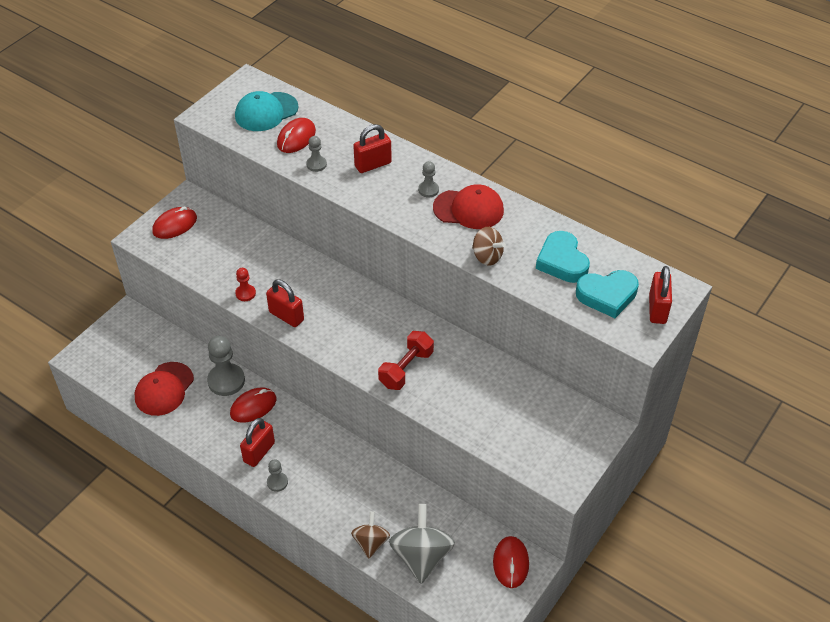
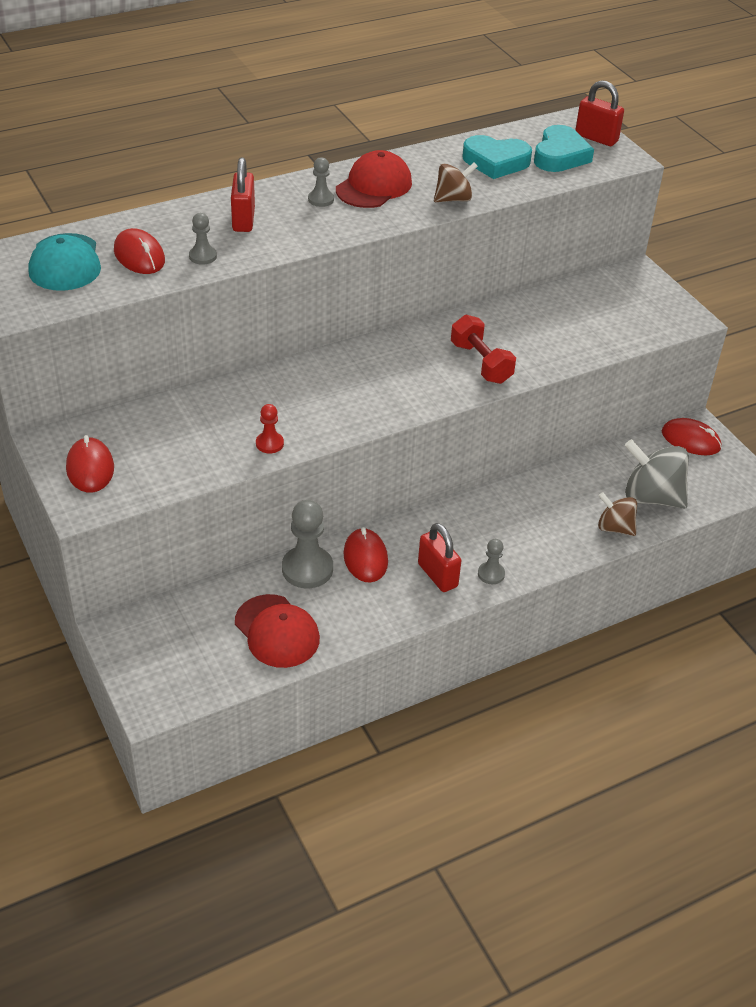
camera: 65 degrees left, 5 degrees down
(286, 316) = (334, 423): red padlock -> none

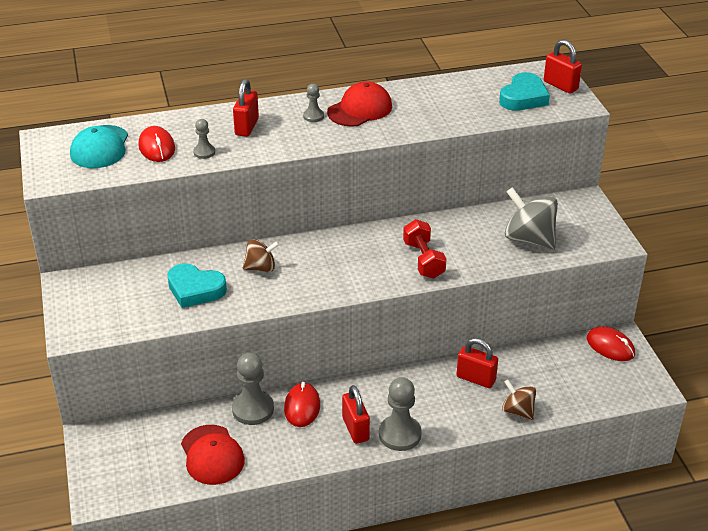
camera: 15 degrees right, 5 degrees down
(90, 468) = (88, 306): red mouse -> none
(269, 444) = (230, 304): red pawn -> none
(453, 199) = (420, 125): brown spinning top -> brown spinning top (261, 268)
(491, 574) = (400, 434): grey pawn -> grey pawn, size x1.89
(495, 162) = (467, 98): turquoise heart -> turquoise heart (195, 289)
(555, 497) = (476, 379): none -> red padlock
(651, 497) = (559, 390): grey spinning top -> grey spinning top (529, 239)

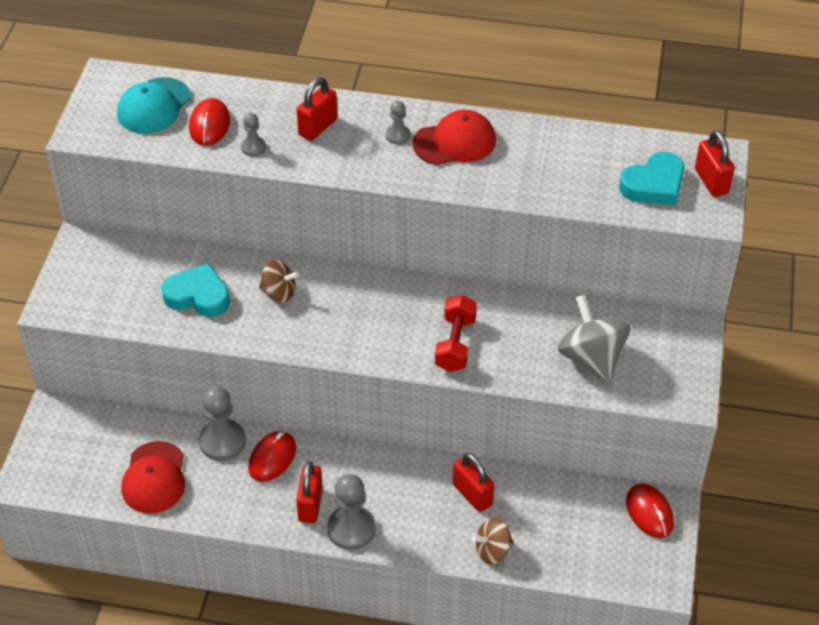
camera: 25 degrees right, 10 degrees up
(195, 289) = (198, 296): turquoise heart -> turquoise heart turned 150 degrees clockwise
(518, 411) = (493, 551): brown spinning top -> brown spinning top turned 90 degrees counterclockwise

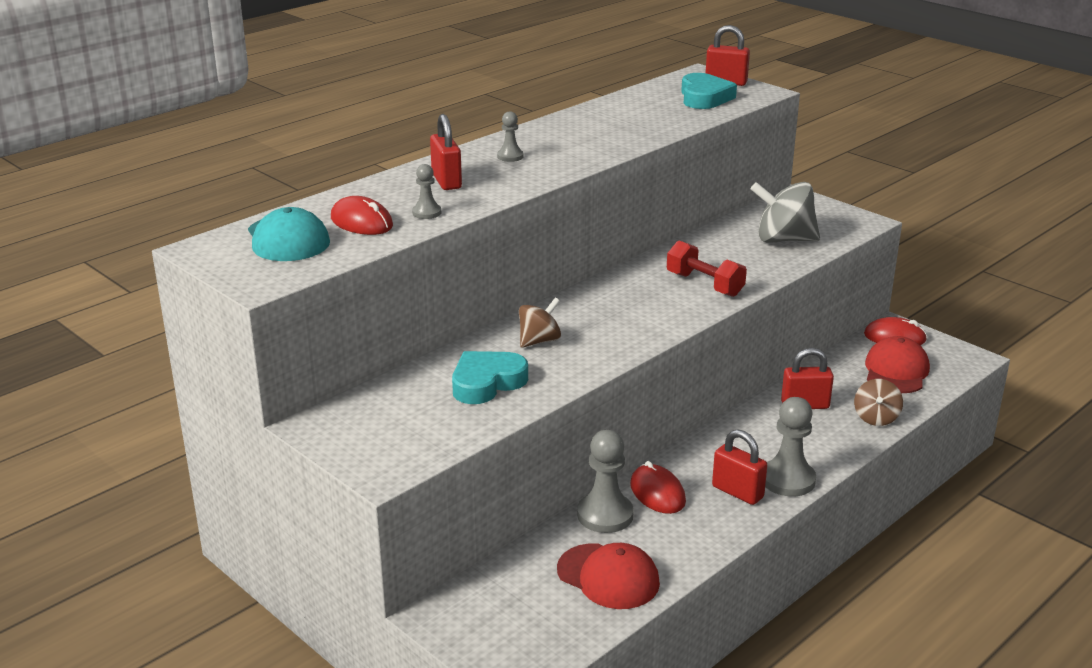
camera: 55 degrees left, 20 degrees down
(454, 142) = (553, 140): red cap -> red cap (896, 371)

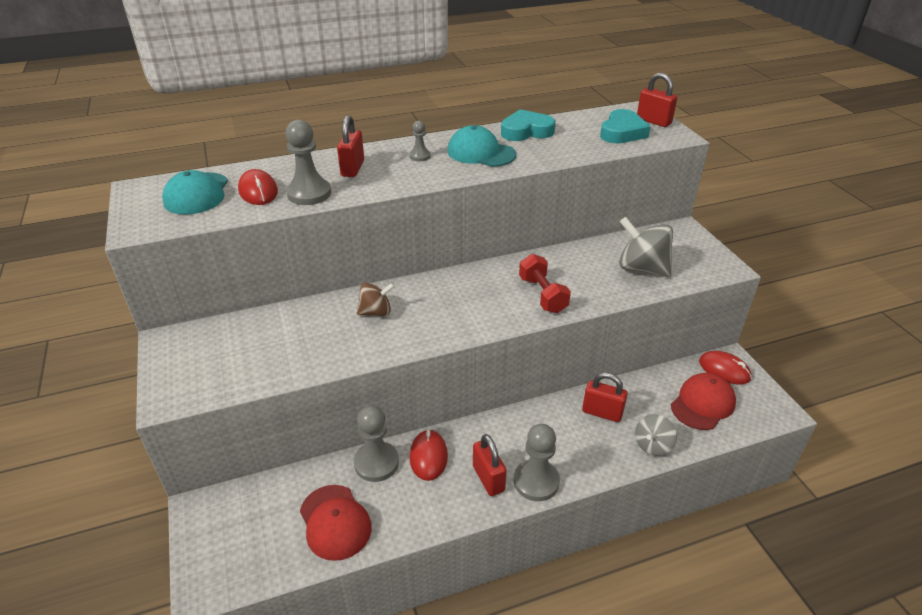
camera: 25 degrees right, 10 degrees up
(426, 213) = (309, 193): grey pawn -> grey pawn, size x1.89
(487, 383) = (307, 339): turquoise heart -> turquoise heart (526, 131)
(575, 141) = (481, 153): none -> turquoise cap
(876, 418) = (652, 445): brown spinning top -> grey spinning top

